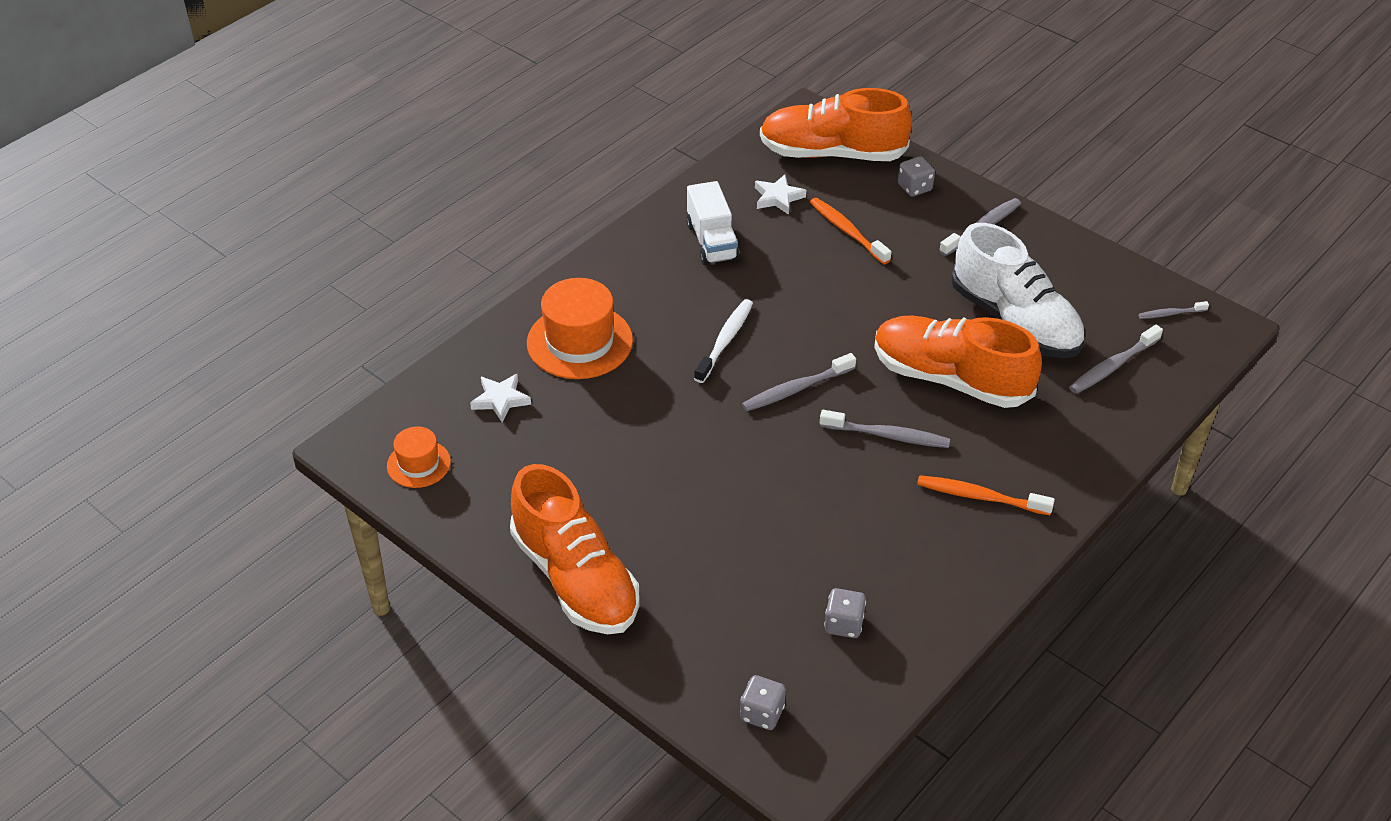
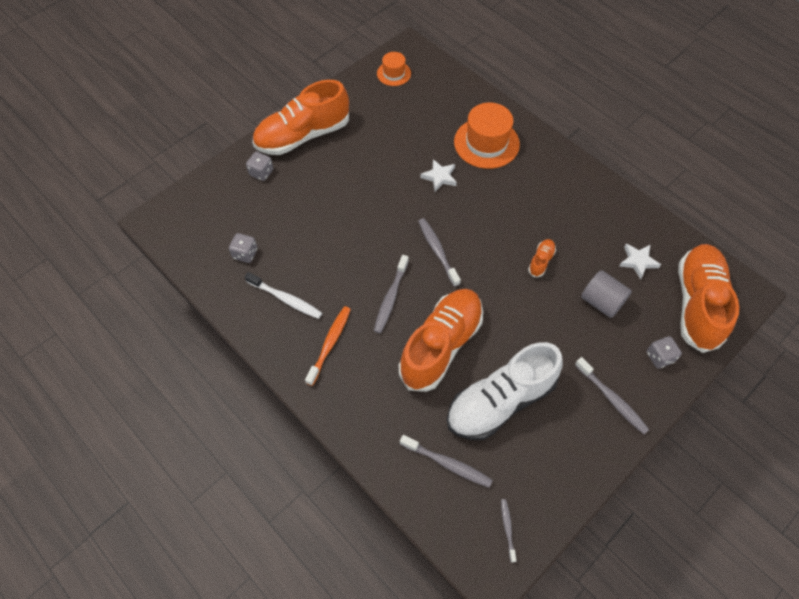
camera: 95 degrees right, 15 degrees up
(500, 400) = (439, 106): white star -> white star (439, 177)
(712, 242) = (585, 217): white truck -> none
(725, 341) = (485, 216): white toothbrush -> white toothbrush (285, 299)
(762, 713) = (196, 209): grey dice -> grey dice (261, 172)
(794, 284) = (541, 261): none -> orange shoe
(847, 231) = (601, 302): orange toothbrush -> grey cylinder
(1112, 366) = (447, 463): grey toothbrush -> grey toothbrush turned 150 degrees clockwise

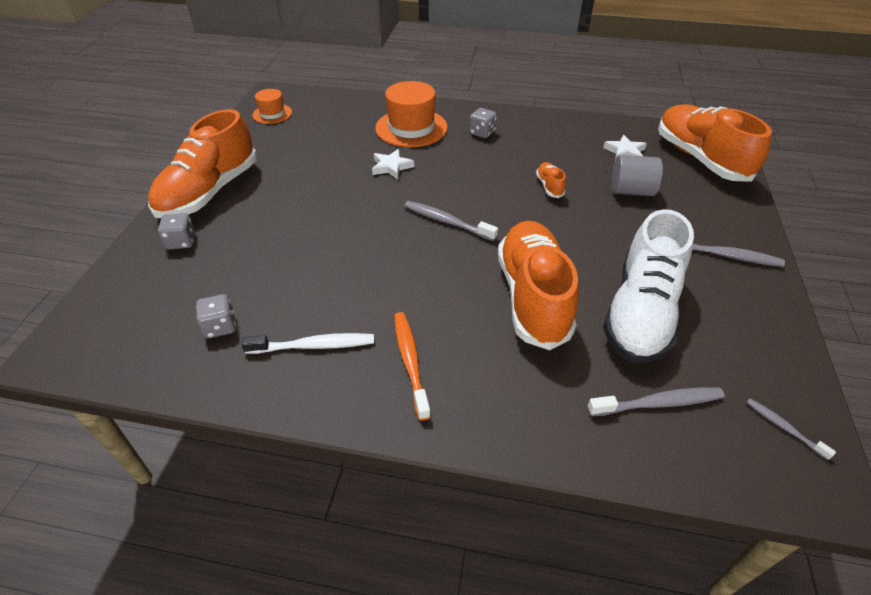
camera: 35 degrees left, 15 degrees down
(391, 298) = (438, 282): grey toothbrush -> none
(659, 357) = (720, 206): grey dice -> grey dice (482, 133)

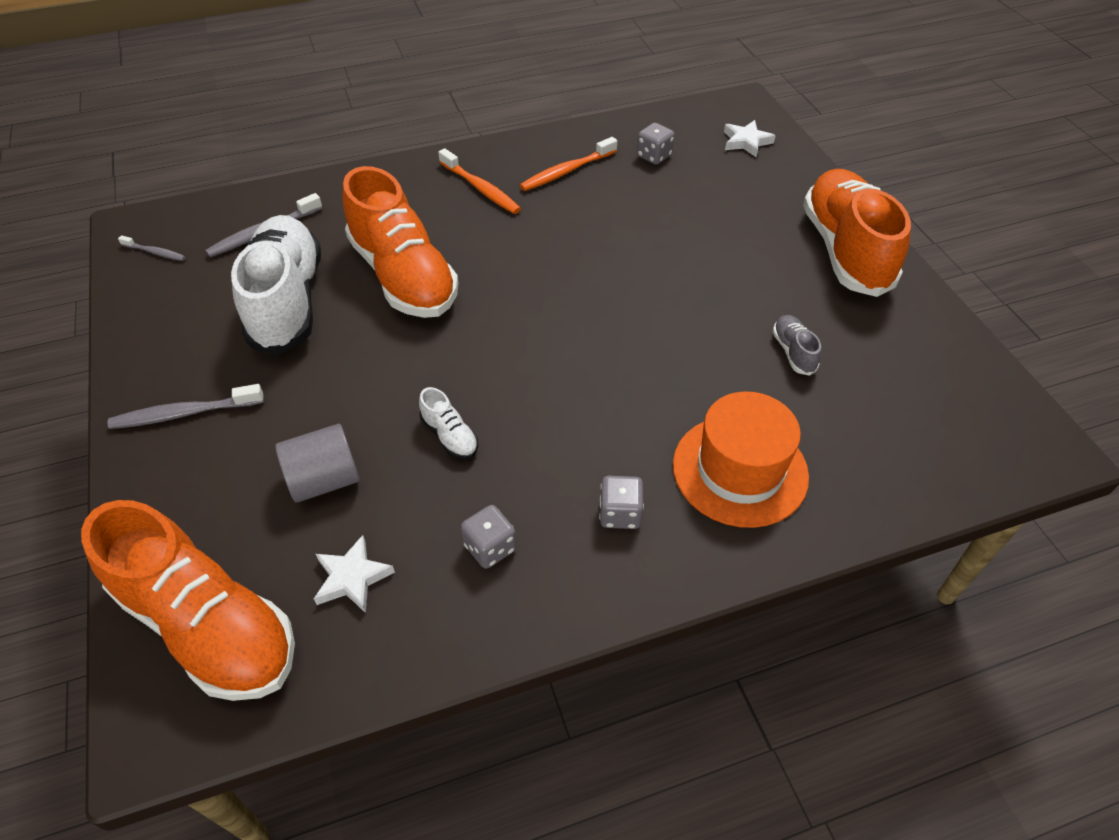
camera: 150 degrees right, 5 degrees up
(181, 242) = (786, 196): grey dice -> grey dice (490, 547)
(272, 114) = (972, 400): orange hat -> none
(314, 346) = (567, 171): white toothbrush -> orange toothbrush
(323, 157) = (793, 352): none -> grey shoe
(391, 167) = (689, 375): white star -> white star (746, 142)
(447, 221) = (548, 323): grey toothbrush -> none
(549, 186) = (450, 436): orange shoe -> white shoe

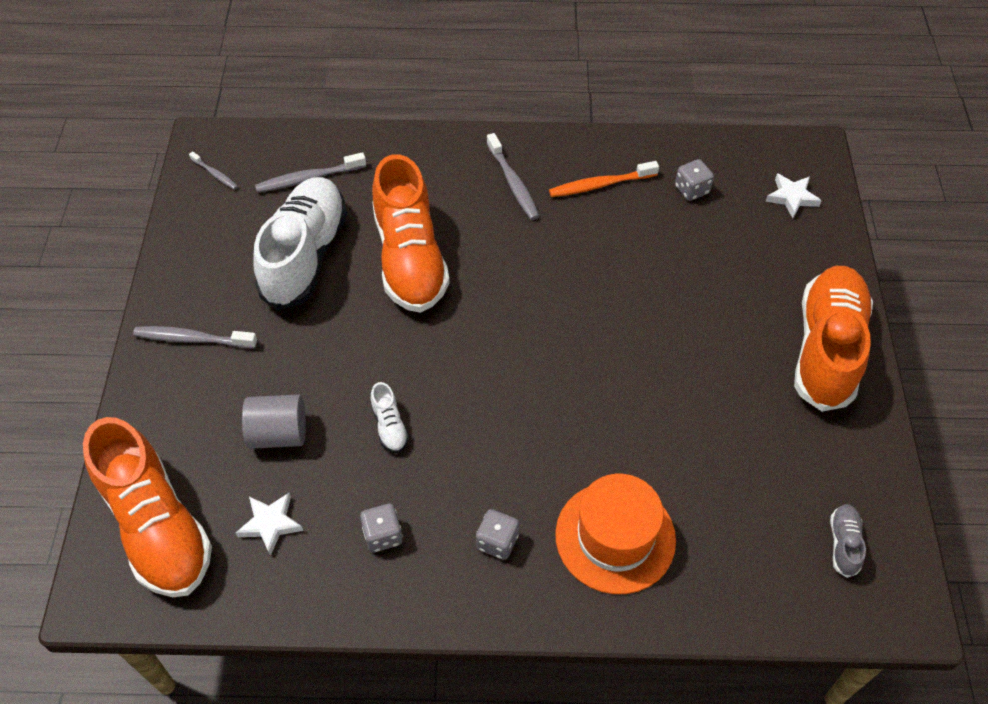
camera: 20 degrees right, 5 degrees up
(481, 188) = (513, 183): orange toothbrush -> grey toothbrush
(793, 352) = (720, 440): grey shoe -> grey shoe (843, 544)

